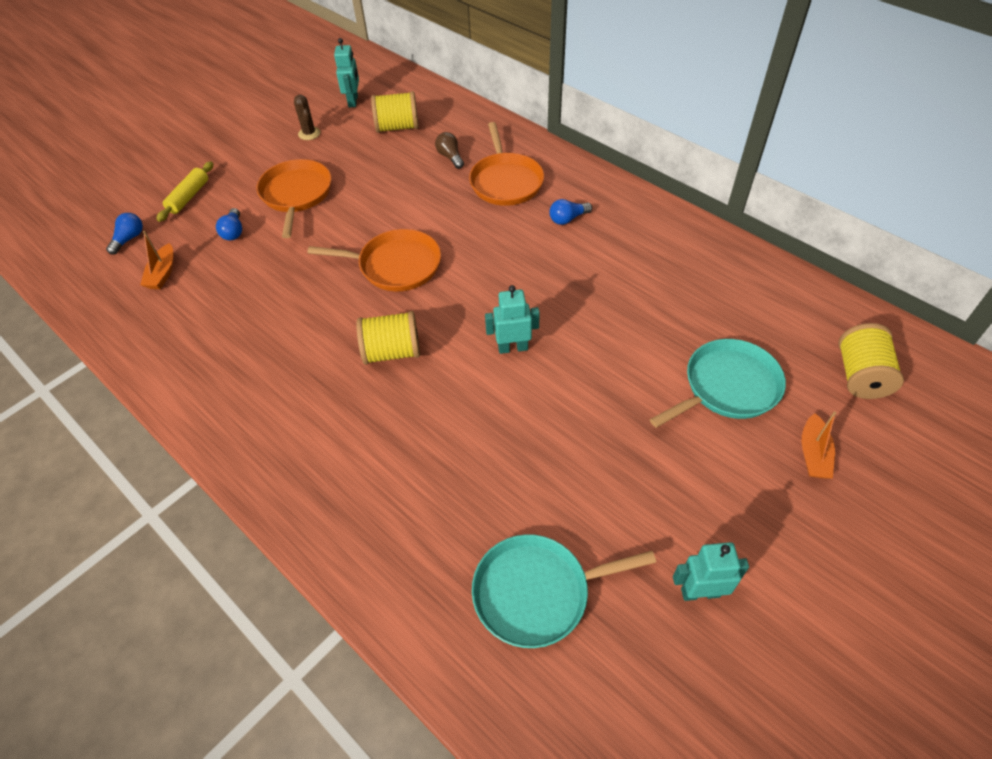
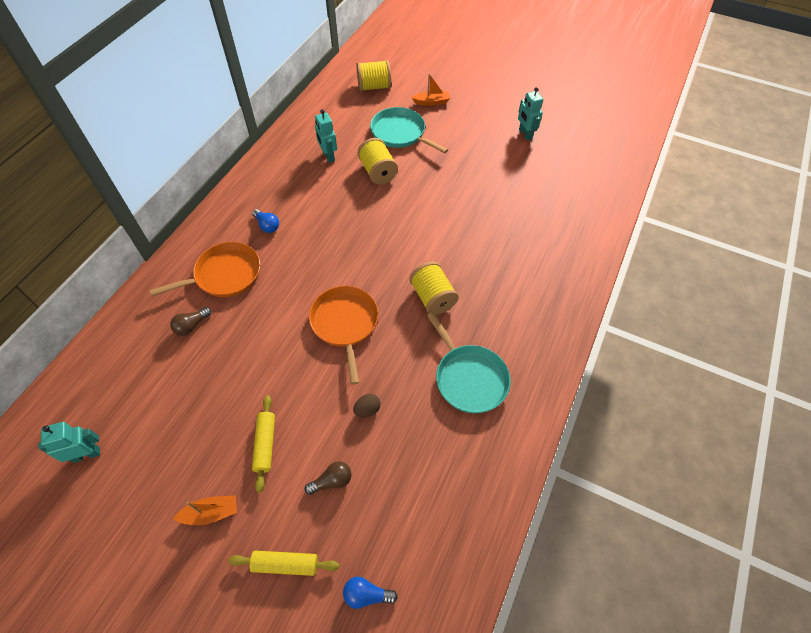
camera: 110 degrees left, 5 degrees up
(162, 273) = (405, 522): orange boat -> orange boat (211, 513)
(234, 232) = (332, 481): blue light bulb -> brown light bulb
(285, 266) = (367, 410): none -> brown egg
(296, 194) = (265, 444): orange pan -> yellow rolling pin
(309, 133) = (155, 478): brown cactus -> none
(397, 127) = (141, 388): yellow spool -> yellow spool (378, 172)
(513, 348) = (405, 231): turquoise robot -> turquoise robot (328, 156)
(537, 592) = (557, 189): turquoise pan -> turquoise pan (469, 378)

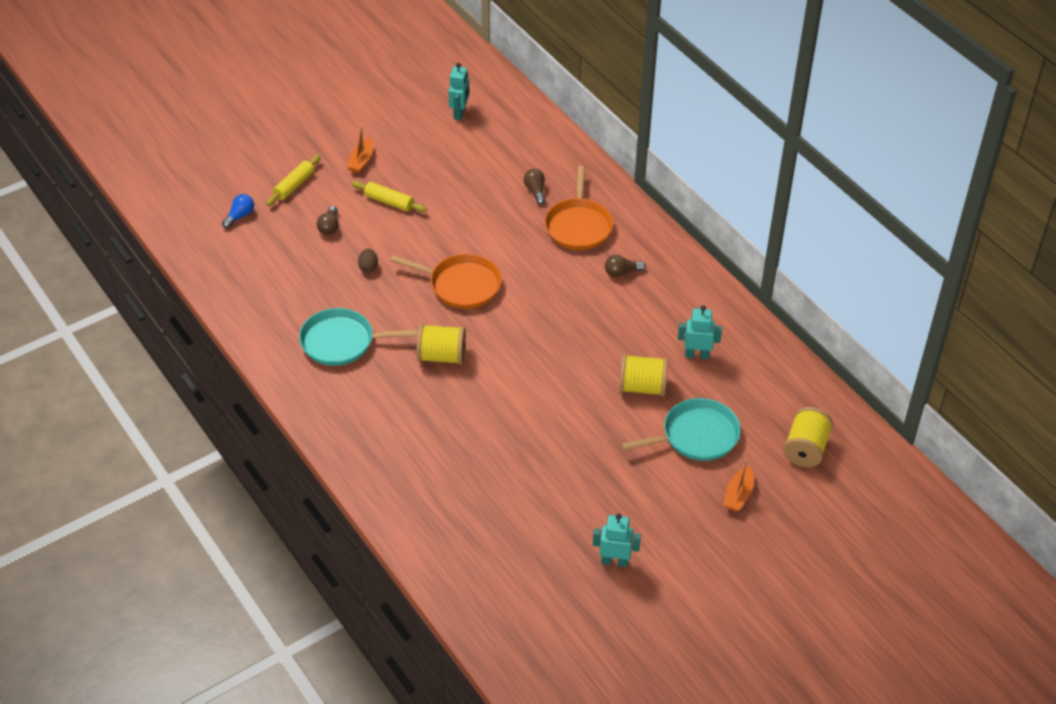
camera: 120 degrees right, 10 degrees down
(267, 225) = (622, 272): blue light bulb -> brown light bulb

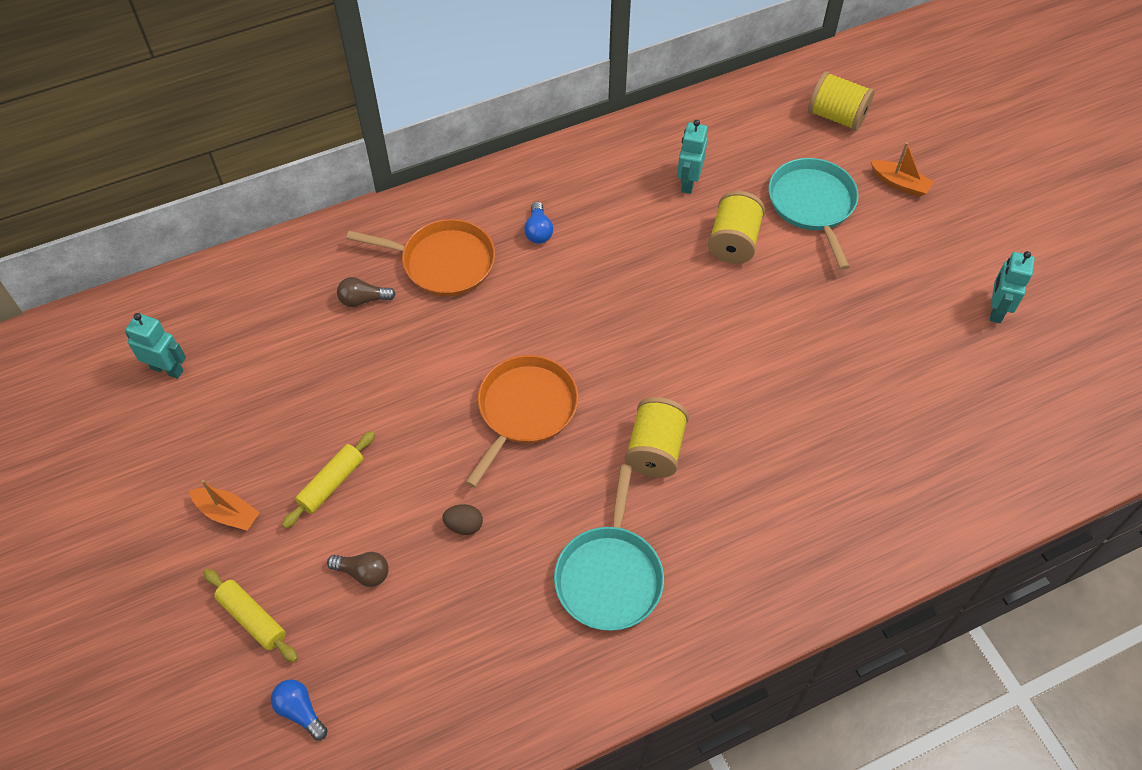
camera: 80 degrees left, 10 degrees up
(622, 272) = (538, 231): brown light bulb -> blue light bulb

